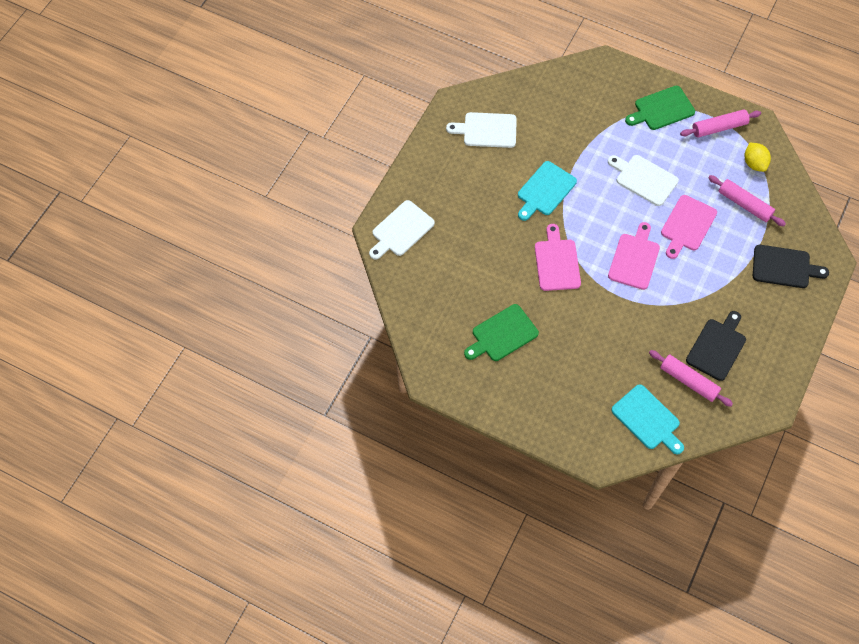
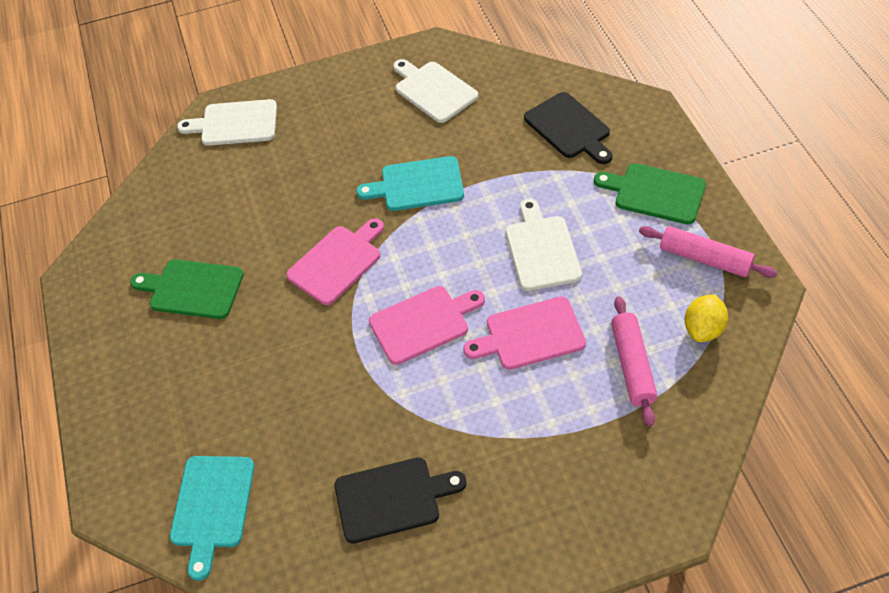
camera: 50 degrees right, 10 degrees down
(688, 381) = (310, 507): pink rolling pin -> none
(784, 267) = (595, 478): black cutting board -> black cutting board (569, 128)

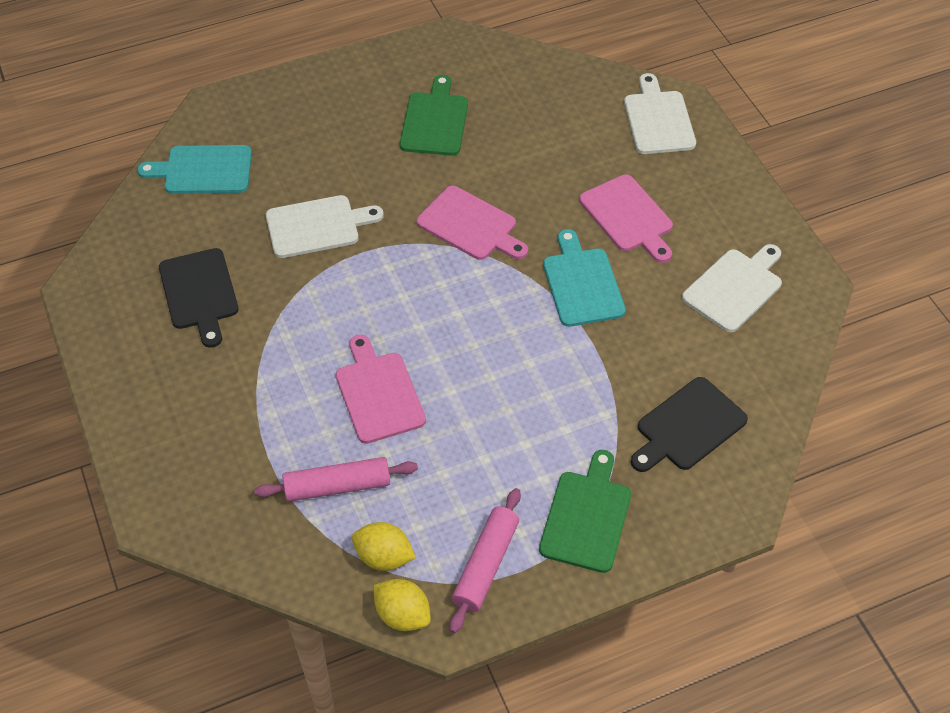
camera: 80 degrees right, 0 degrees up
(423, 323) = (393, 302): pink cutting board -> pink cutting board (628, 217)
(541, 249) = (494, 401): white cutting board -> white cutting board (317, 226)
(757, 316) = (402, 615): none -> yellow lemon

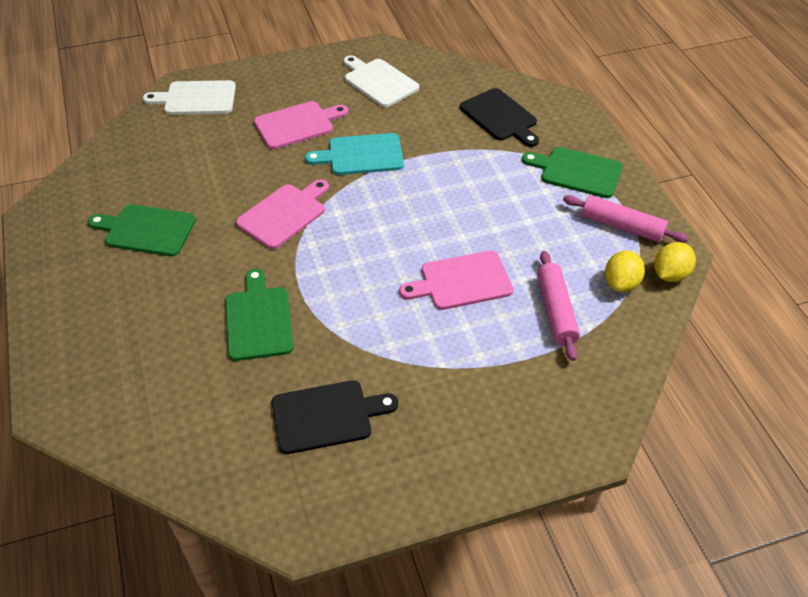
camera: 85 degrees left, 5 degrees down
(203, 170) = (151, 417): turquoise cutting board -> none
(317, 226) = (259, 320): white cutting board -> green cutting board

